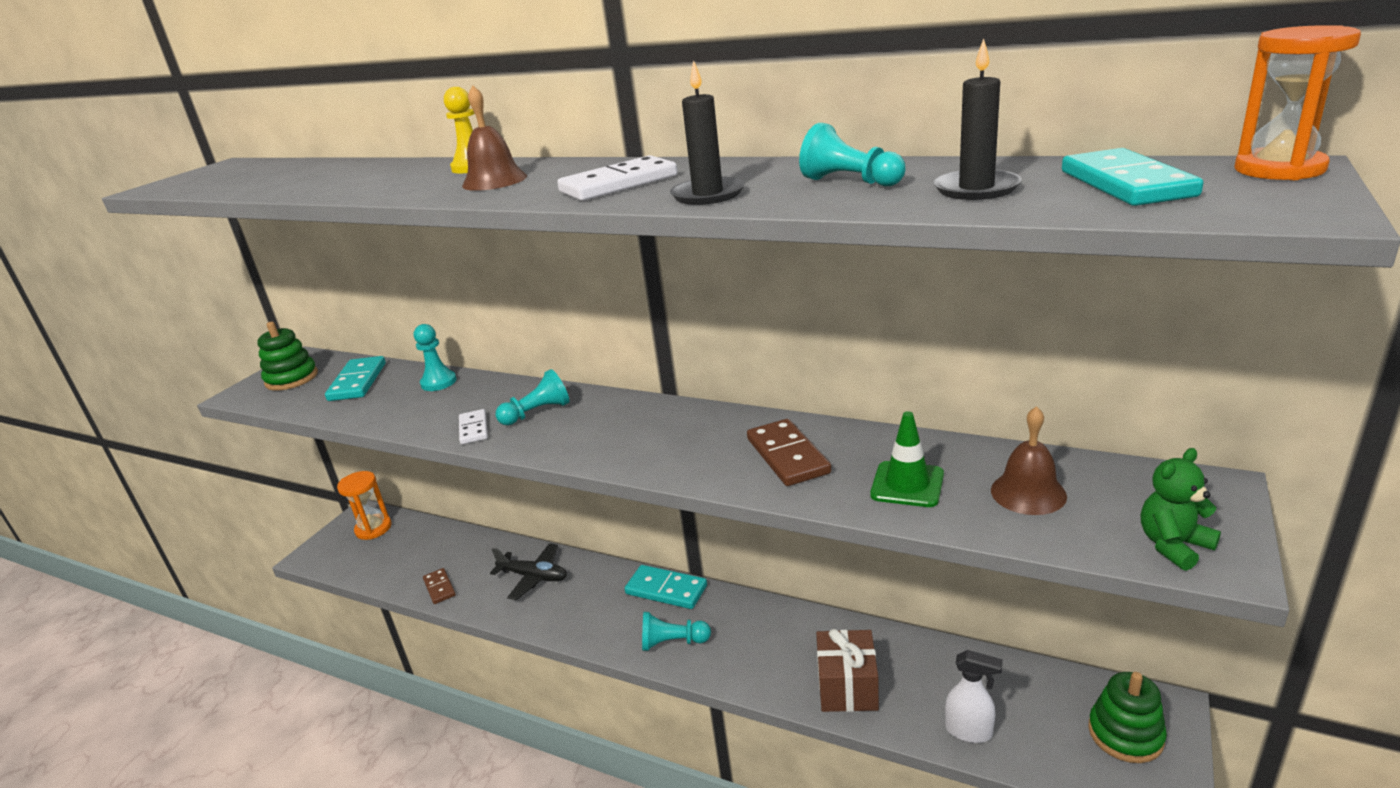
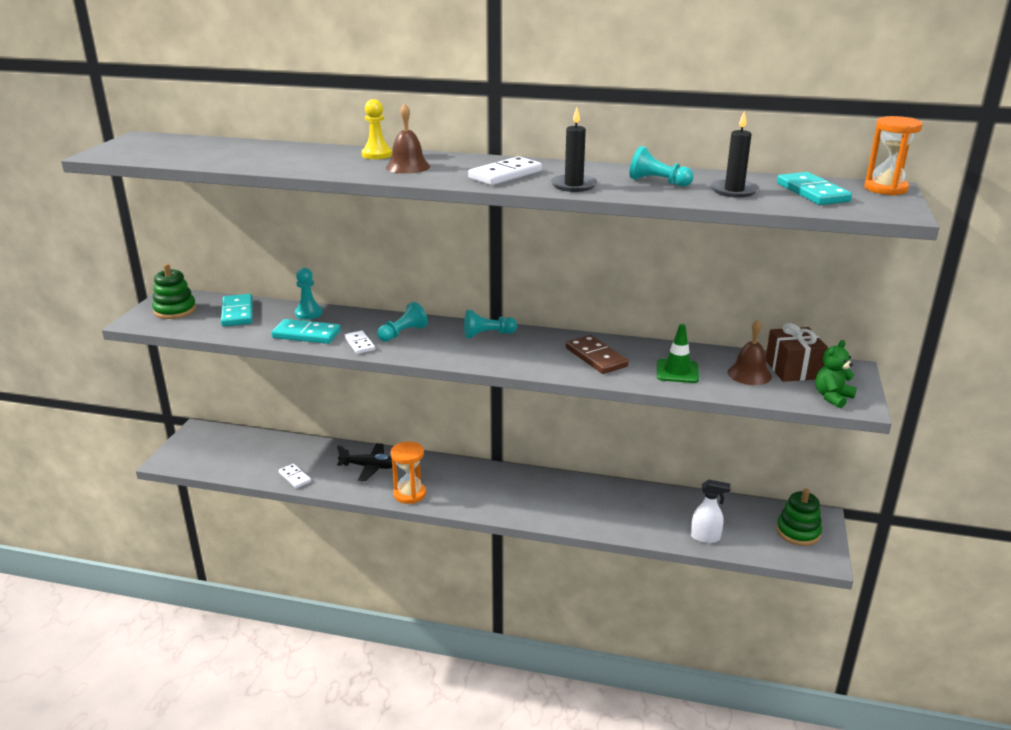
camera: 15 degrees left, 0 degrees up
(373, 528) = (215, 440): orange hourglass -> orange hourglass (409, 494)
(439, 588) = (294, 477): brown domino -> white domino
(666, 590) = (477, 470): turquoise domino -> turquoise domino (306, 334)
(672, 642) = (494, 502): turquoise pawn -> turquoise pawn (487, 335)
(847, 687) = (623, 519): brown gift -> brown gift (793, 369)

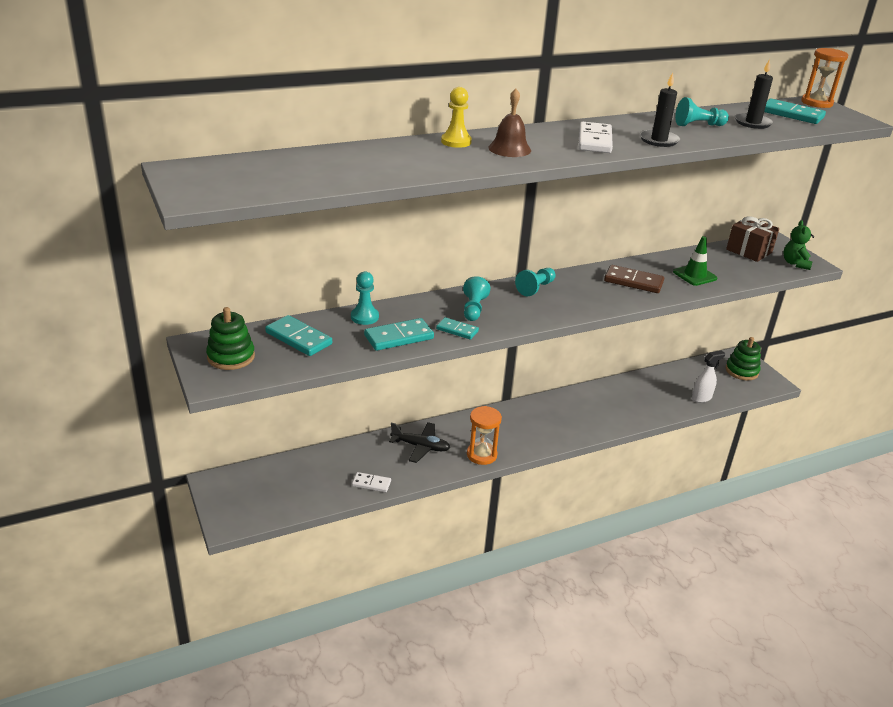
camera: 40 degrees left, 5 degrees up
(360, 344) = (457, 330): white domino -> turquoise domino
(370, 467) = (420, 446): black plane -> black plane turned 45 degrees clockwise
(749, 374) = (733, 263): brown bell -> none

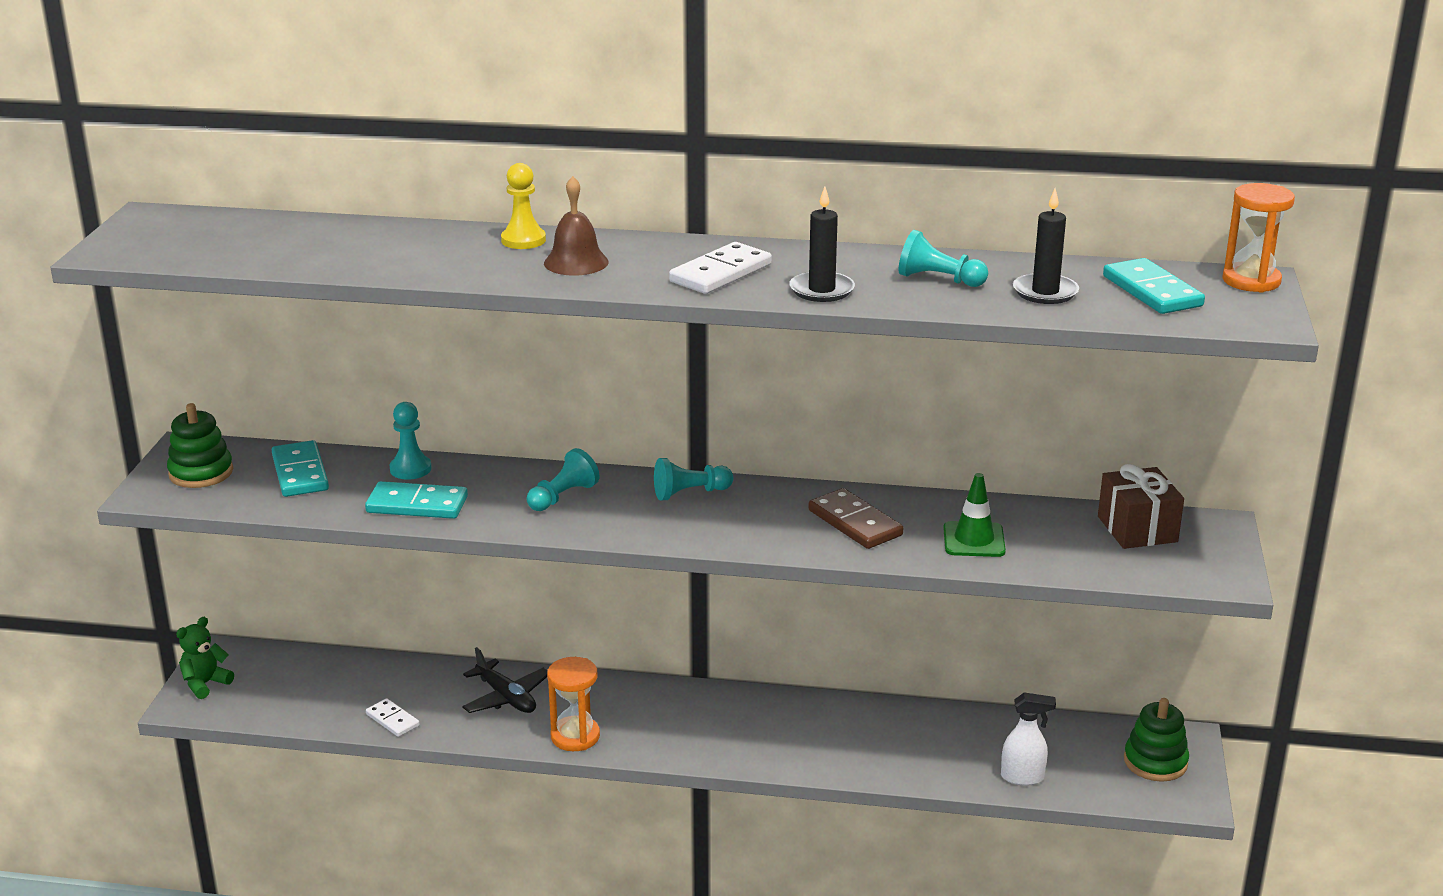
camera: 35 degrees right, 5 degrees down
(457, 330) = (502, 517): turquoise domino -> none
(795, 263) = (1192, 569): green teddy bear -> green teddy bear (205, 684)

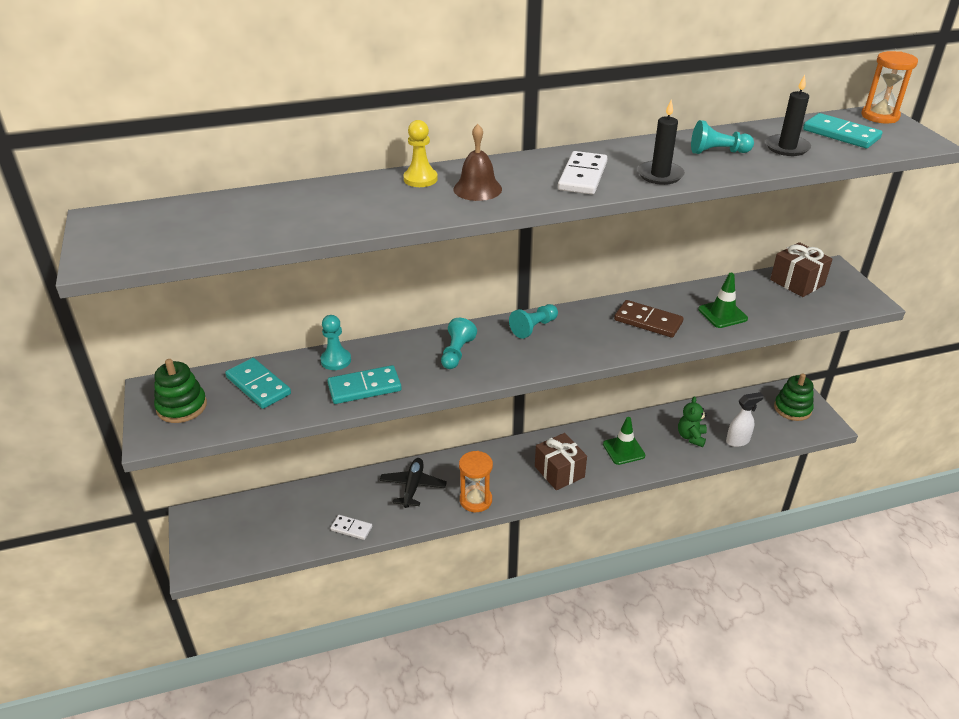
camera: 25 degrees left, 10 degrees up
(205, 684) = (200, 545): green teddy bear -> green teddy bear (691, 437)
(506, 697) = (413, 487): black plane -> black plane turned 105 degrees counterclockwise
(718, 737) = (559, 472): none -> brown gift
(835, 738) = (623, 450): none -> green traffic cone

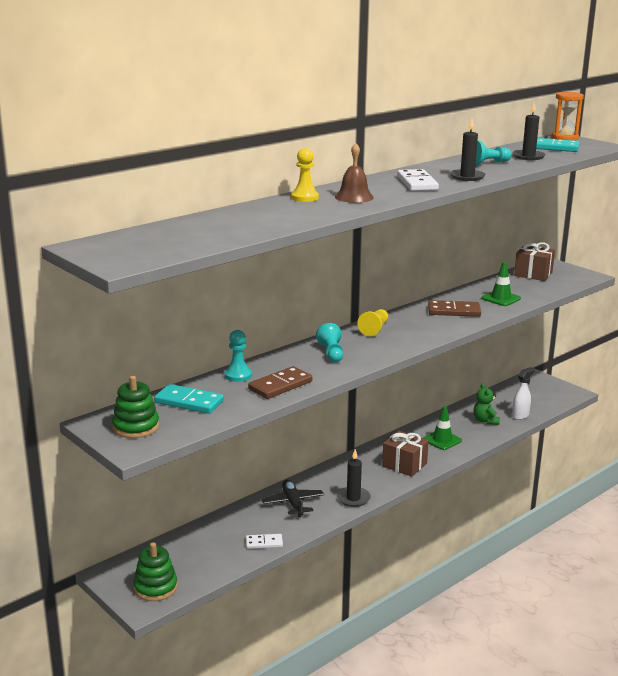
camera: 25 degrees left, 15 degrees down
(364, 387) = (280, 385): turquoise domino -> brown domino
(475, 500) = (353, 498): orange hourglass -> black candle
(533, 328) = (374, 329): turquoise pawn -> yellow pawn
(792, 409) = (542, 388): green stacking toy -> green stacking toy (155, 587)

